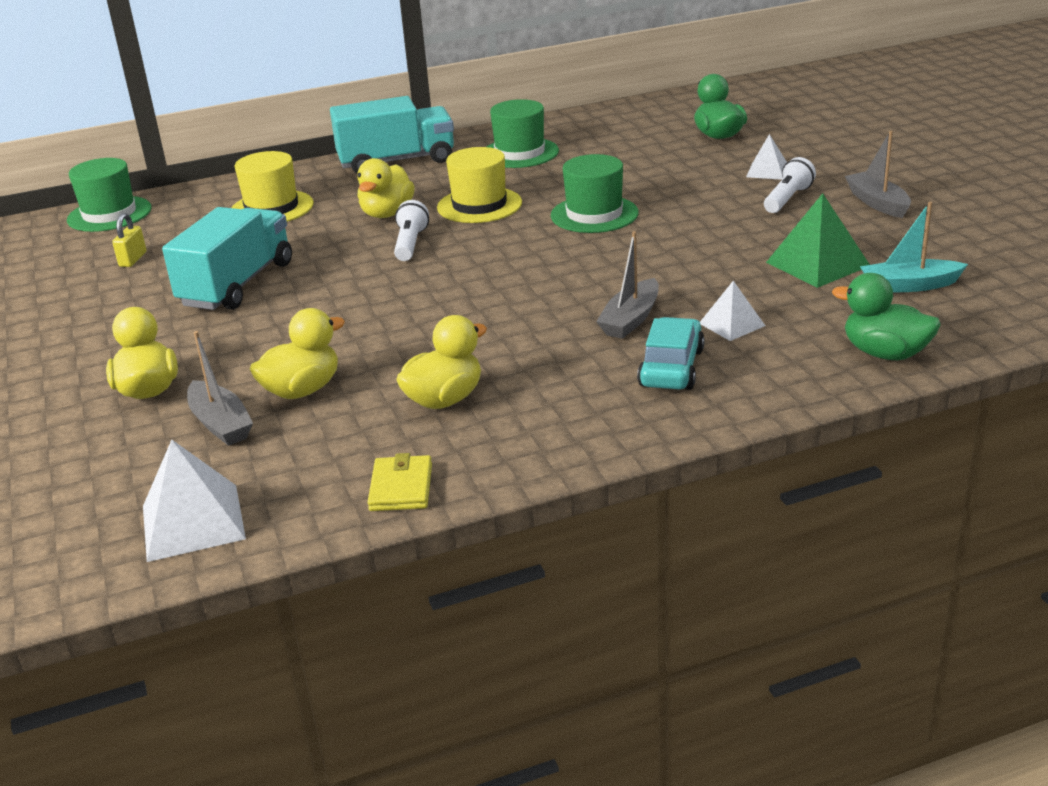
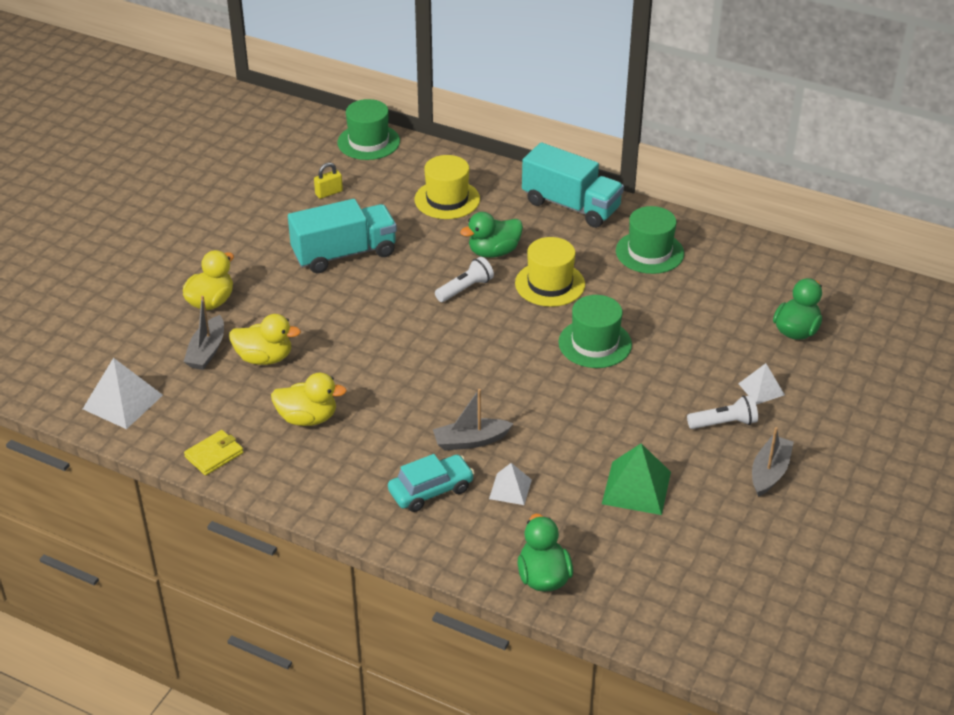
camera: 45 degrees right, 10 degrees up
(387, 213) = (493, 252): yellow duck -> green duck
(909, 286) = (650, 547): turquoise boat -> none

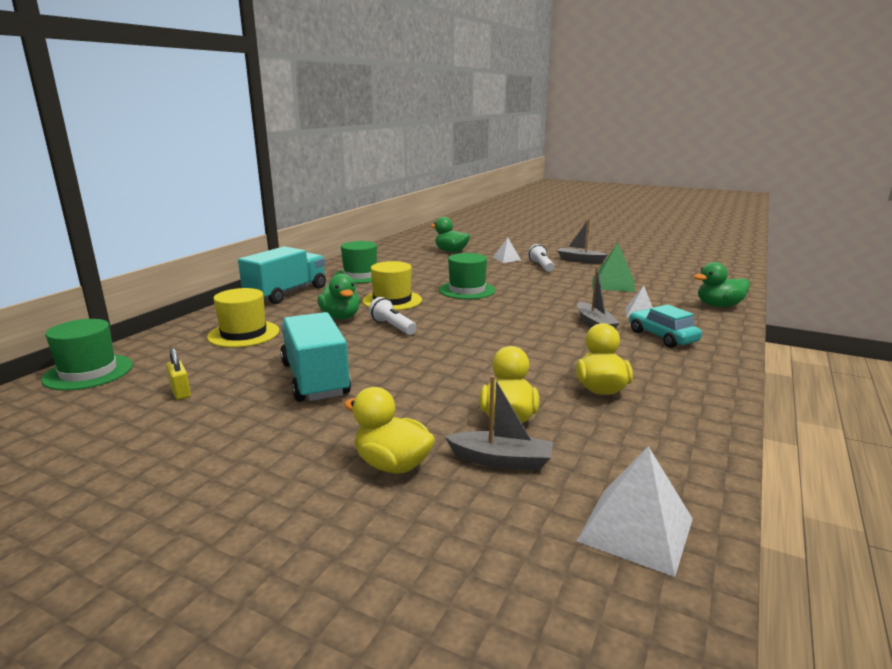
camera: 90 degrees left, 20 degrees down
(214, 455) = (693, 440): yellow wallet -> none

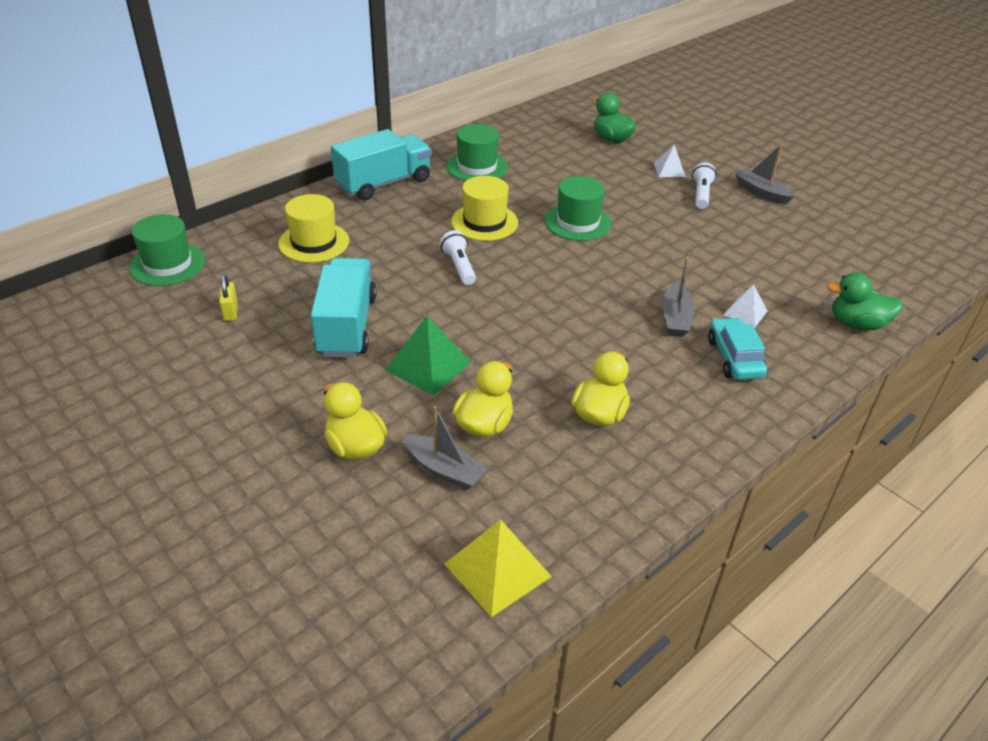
camera: 20 degrees right, 20 degrees up
(340, 317) = (417, 238): green duck -> none
(613, 284) = (761, 251): green pyramid -> green pyramid (428, 366)
(636, 529) = (498, 570): white pyramid -> yellow pyramid

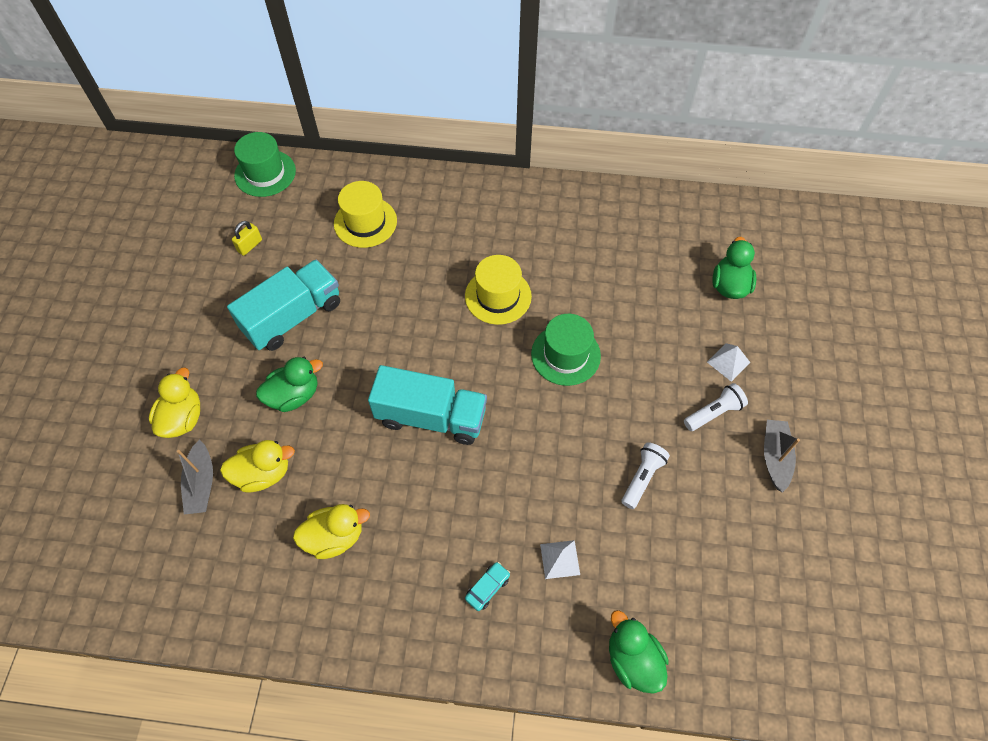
camera: 50 degrees right, 20 degrees up
(384, 183) = (480, 198): turquoise truck -> turquoise truck (431, 417)
(428, 366) = (294, 395): green pyramid -> green duck
(459, 267) = (423, 325): white flashlight -> white flashlight (642, 478)
(477, 167) = (570, 232): green hat -> none
(498, 570) = (137, 580): yellow pyramid -> none
(675, 318) = (500, 512): grey boat -> none
(734, 358) = (487, 588): turquoise car -> turquoise car, size x0.60

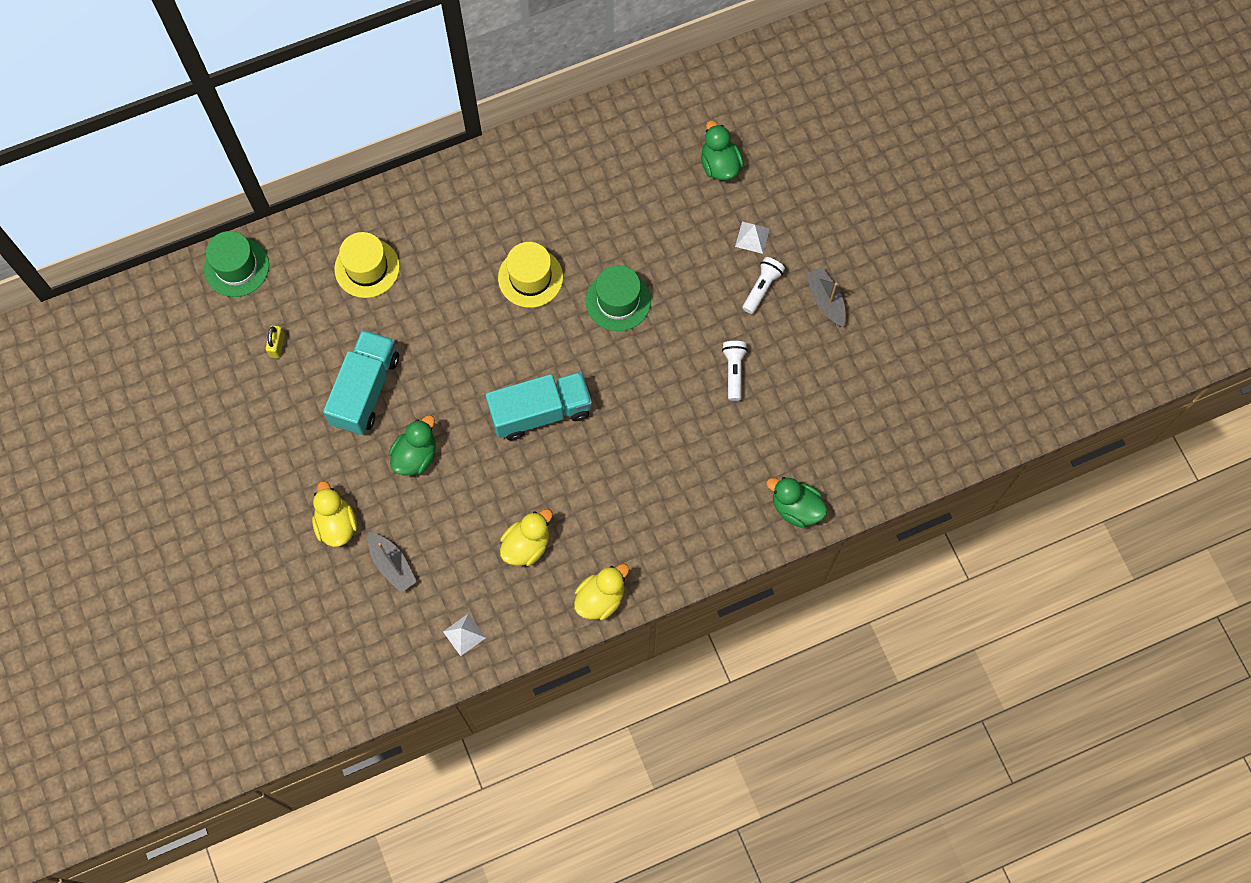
camera: 30 degrees left, 10 degrees up
(263, 473) = (436, 530): yellow duck -> yellow duck (600, 598)
(487, 588) = (665, 517): turquoise car -> none
(560, 559) = (706, 467): white pyramid -> white pyramid (464, 634)

